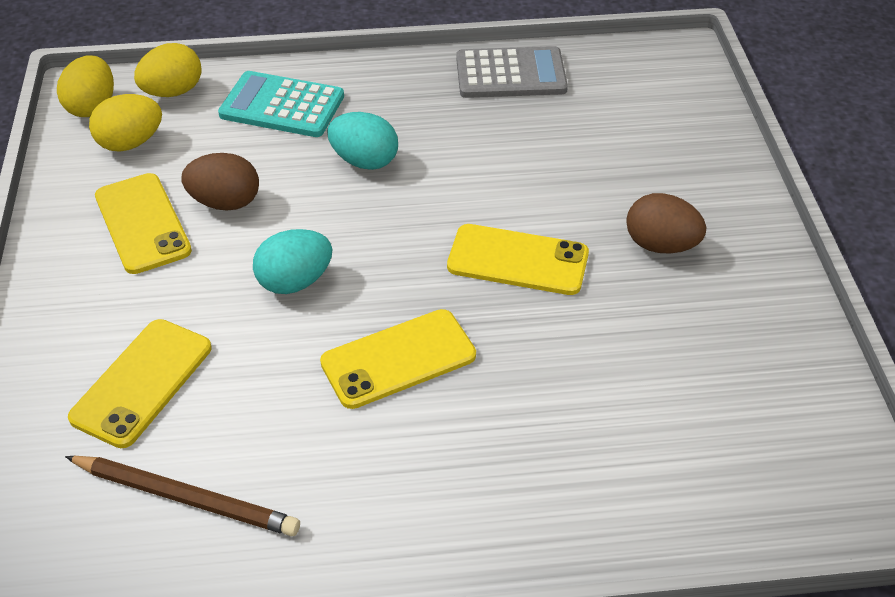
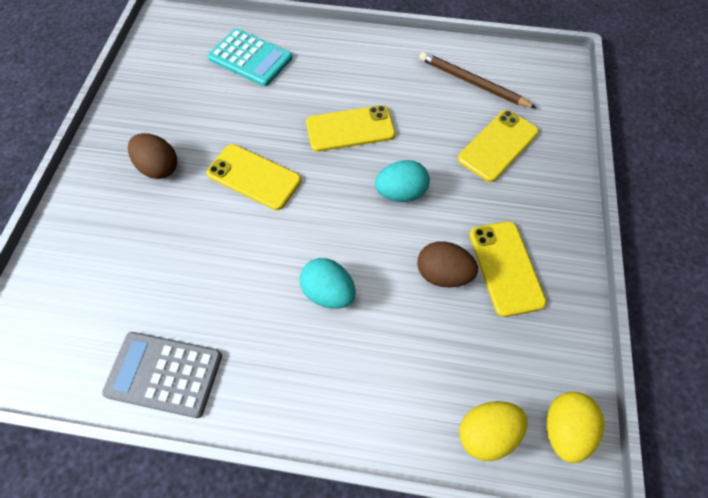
camera: 165 degrees left, 15 degrees up
(131, 143) = (522, 364): yellow egg -> none
(282, 106) = (384, 383): turquoise calculator -> turquoise calculator (250, 58)

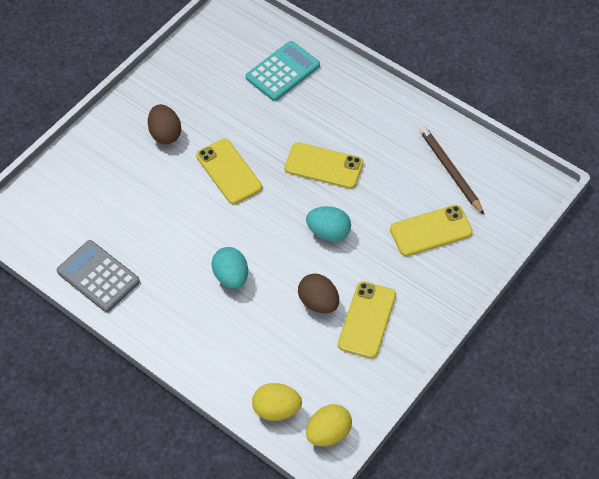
camera: 30 degrees right, 5 degrees down
(250, 58) = (282, 71): turquoise calculator -> turquoise calculator turned 105 degrees counterclockwise

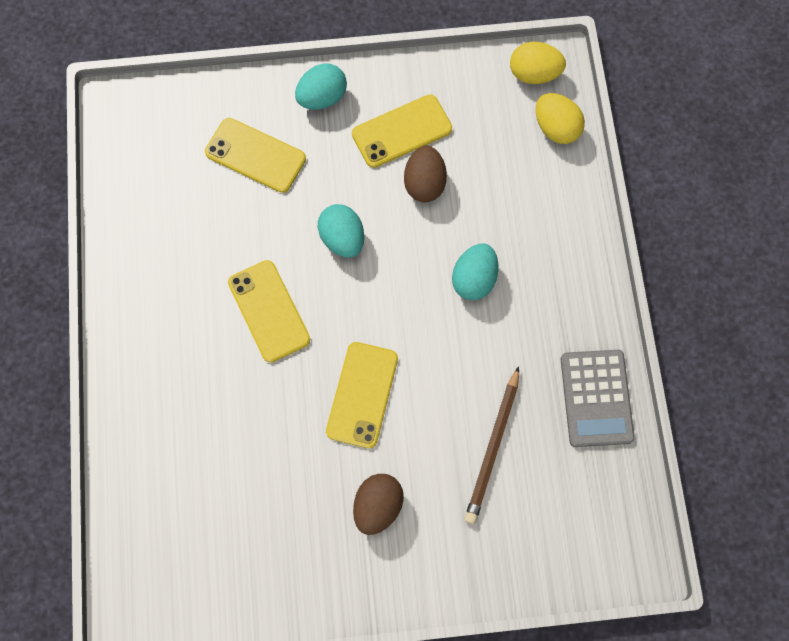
camera: 135 degrees left, 15 degrees up
(282, 71) = (180, 465): turquoise calculator -> none
(436, 296) = (322, 98): none -> turquoise egg
(450, 171) = (167, 193): brown pencil -> brown pencil (493, 447)

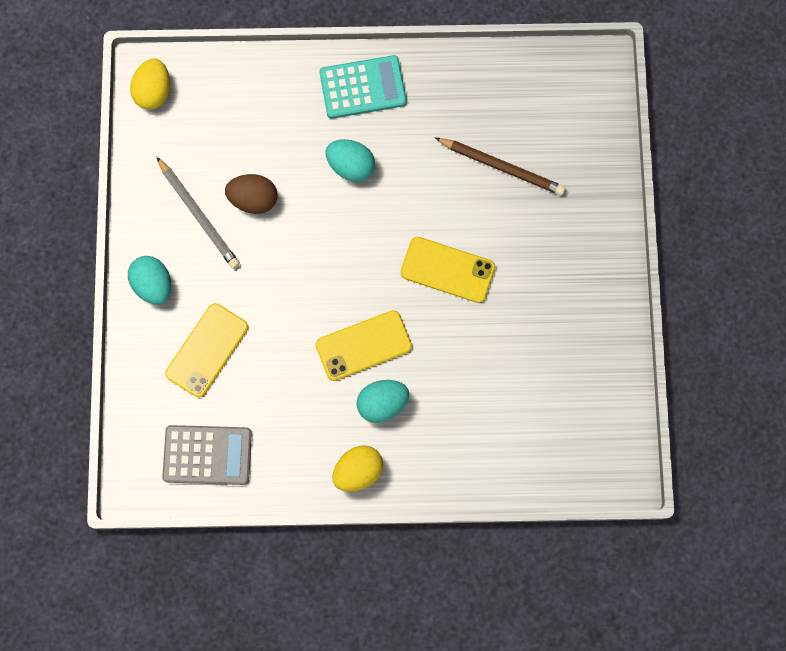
camera: 85 degrees left, 5 degrees up
(342, 239) = (300, 276): turquoise egg -> turquoise egg (382, 403)
(378, 506) = (545, 264): brown egg -> none
(402, 131) = (198, 215): yellow phone -> grey pencil
(556, 128) = (212, 80): yellow egg -> yellow egg (358, 471)
(570, 284) = (363, 87): none -> turquoise calculator
(596, 398) = (466, 80): grey calculator -> grey calculator (207, 455)

